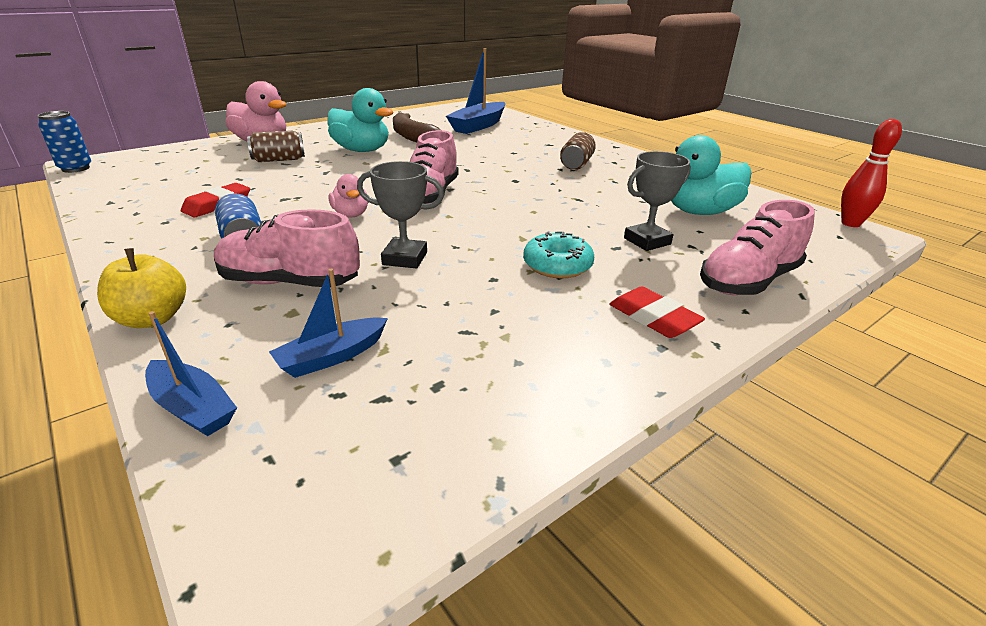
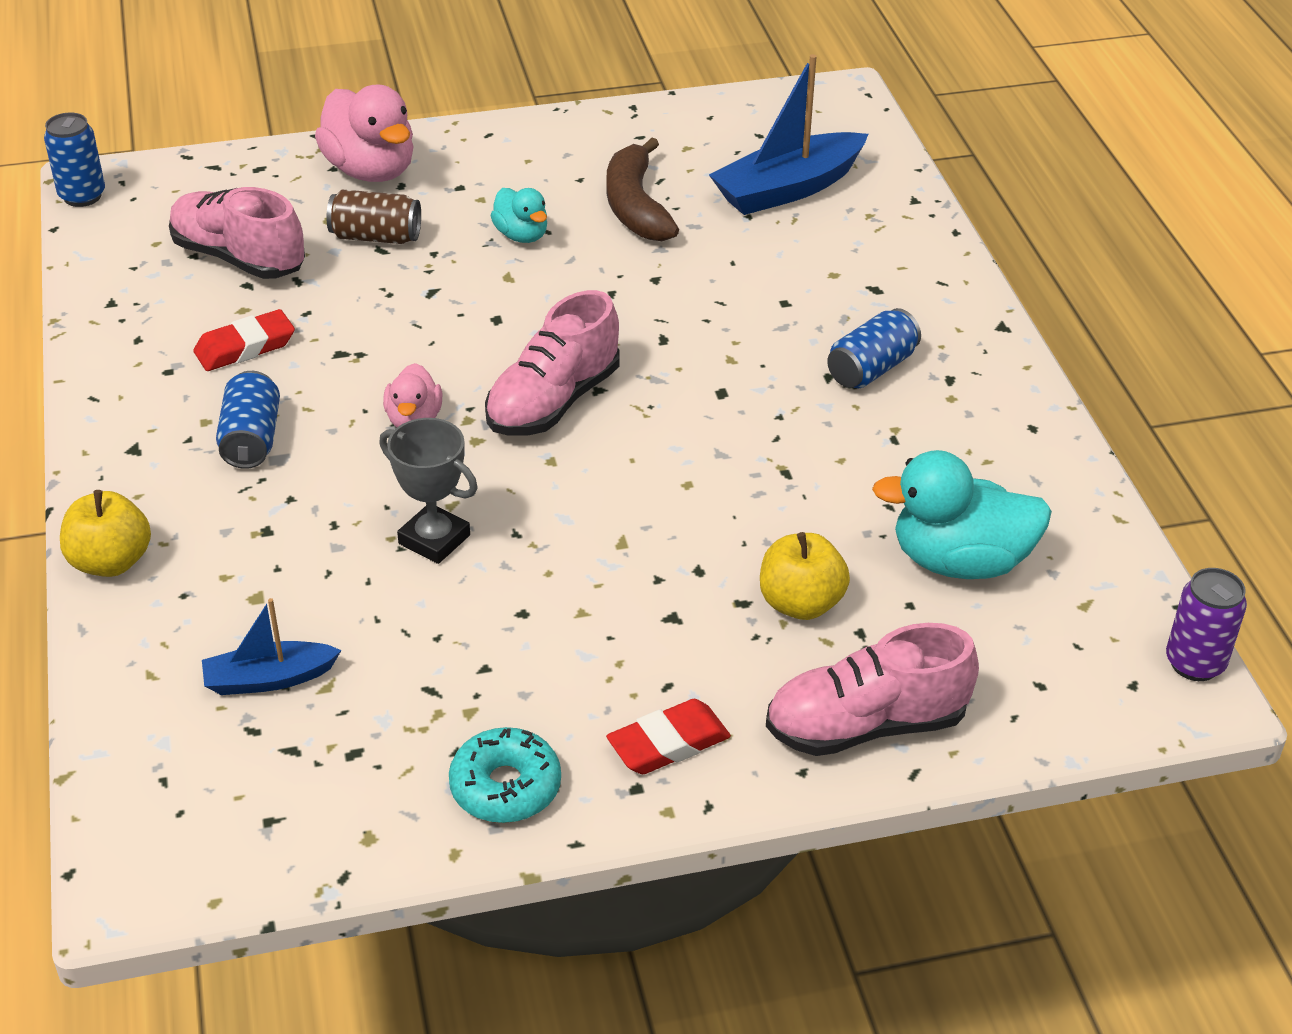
camera: 25 degrees right, 10 degrees up
(193, 408) = (117, 701): blue boat -> none
(290, 282) = (275, 544): pink shoe -> pink shoe (239, 258)
(362, 150) = (521, 235): turquoise duck -> turquoise duck, size x0.56
(557, 265) = (625, 614): turquoise donut -> turquoise donut (505, 787)
(576, 164) = (871, 369): brown can -> blue can
(647, 241) = (800, 603): grey trophy -> yellow apple
(653, 318) = (668, 743): red eraser -> red eraser turned 75 degrees clockwise
(850, 223) = (1194, 663): red bowling pin -> purple can

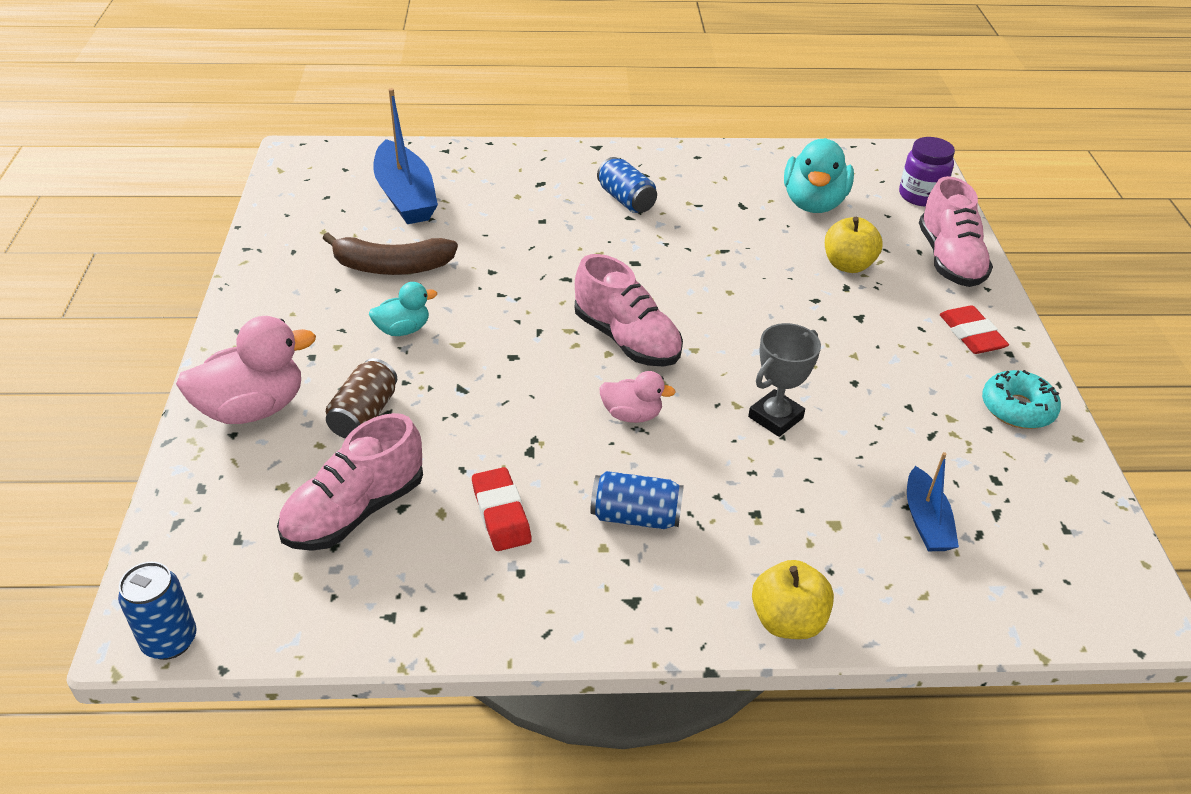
camera: 80 degrees left, 0 degrees up
(1052, 694) = (920, 196): none -> purple jar
(1194, 663) = (895, 150): purple can -> none

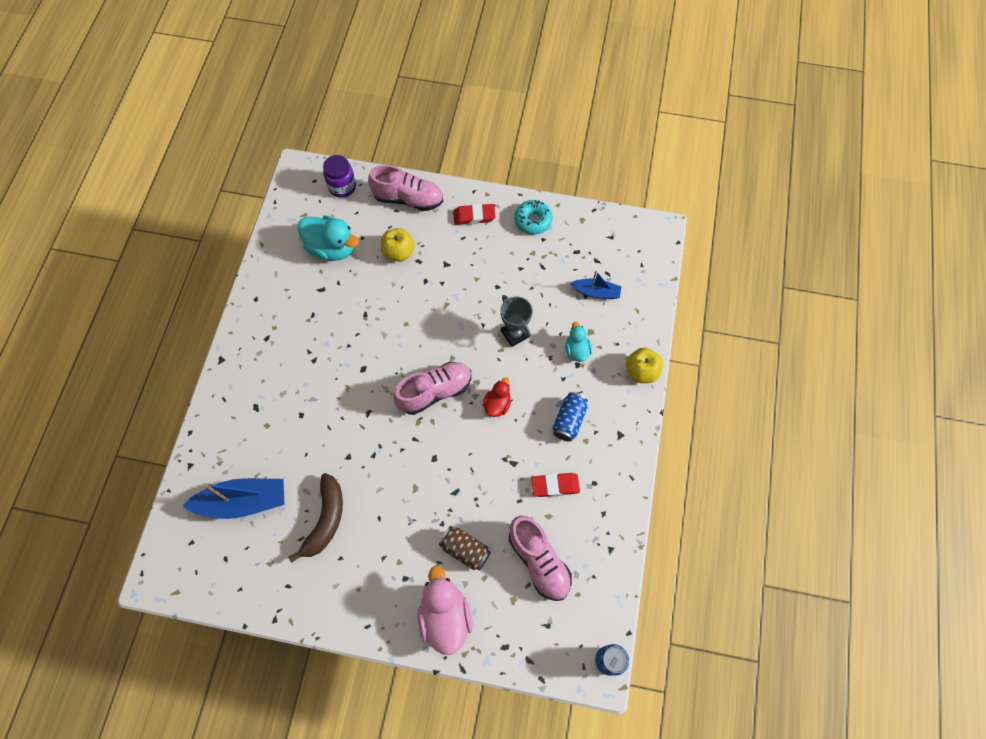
camera: 75 degrees left, 25 degrees up
(403, 329) = (393, 519): turquoise duck -> turquoise duck (577, 350)
(626, 200) = (293, 357): blue can -> none
(632, 415) = (497, 404): pink duck -> red duck

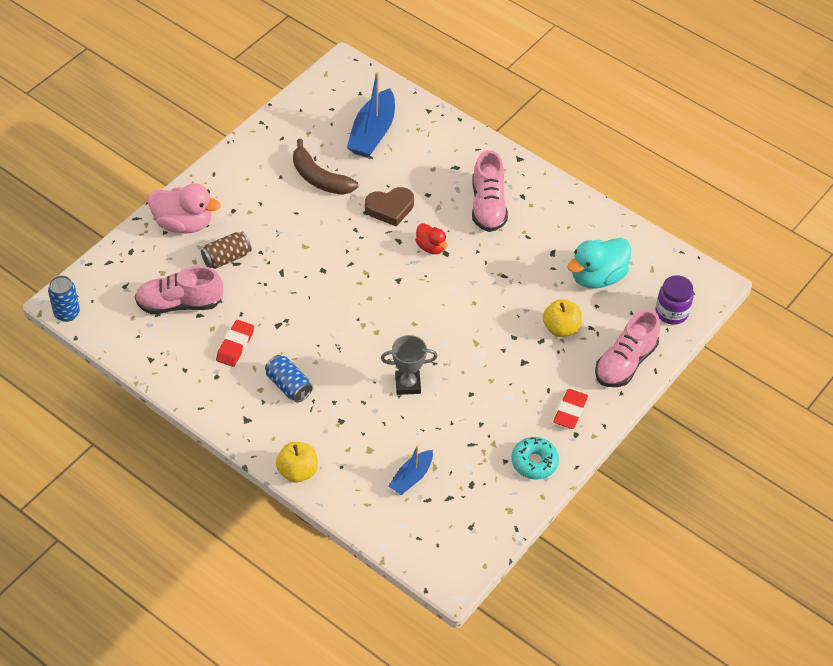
camera: 115 degrees right, 15 degrees down
(333, 438) = (390, 208): none -> brown heart
(435, 392) = (387, 296): pink shoe -> pink shoe (488, 206)
(497, 404) = (342, 337): red duck -> red duck (431, 247)
(577, 350) = (356, 428): turquoise duck -> none

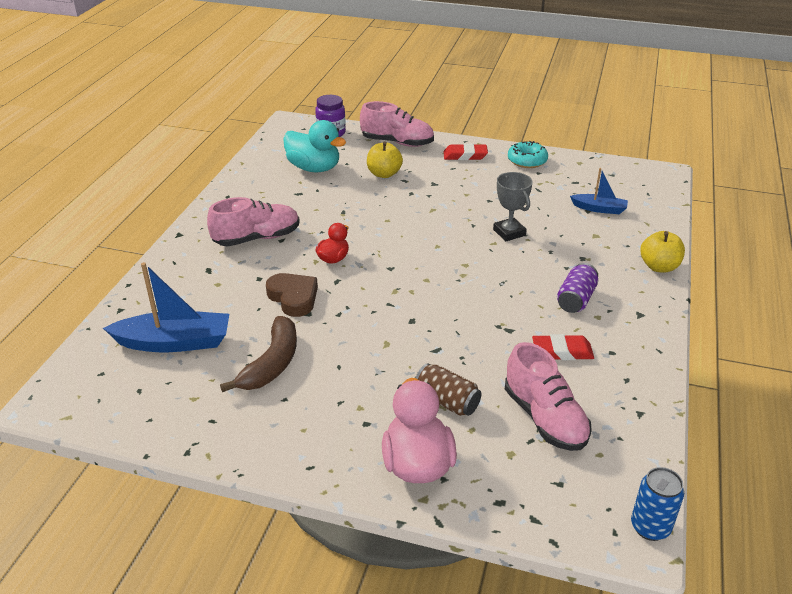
camera: 110 degrees left, 15 degrees down
(288, 386) = (576, 299): blue can -> purple can

